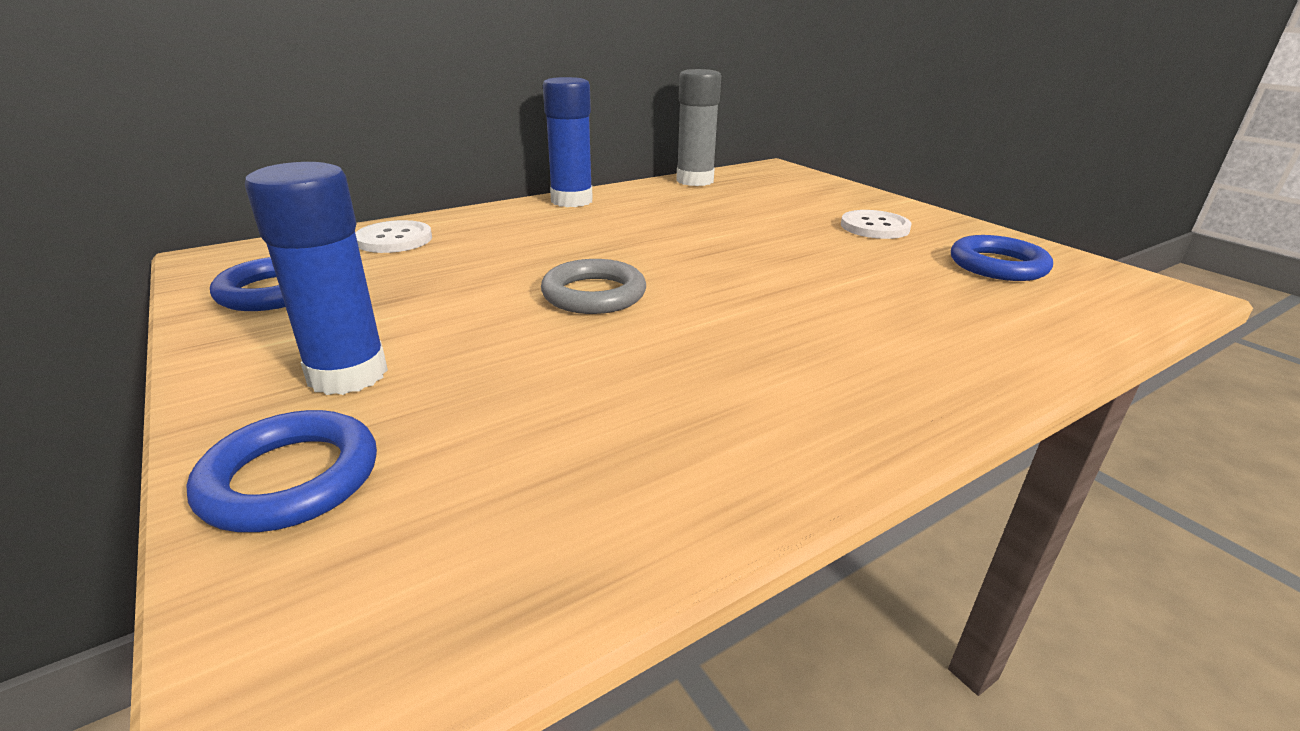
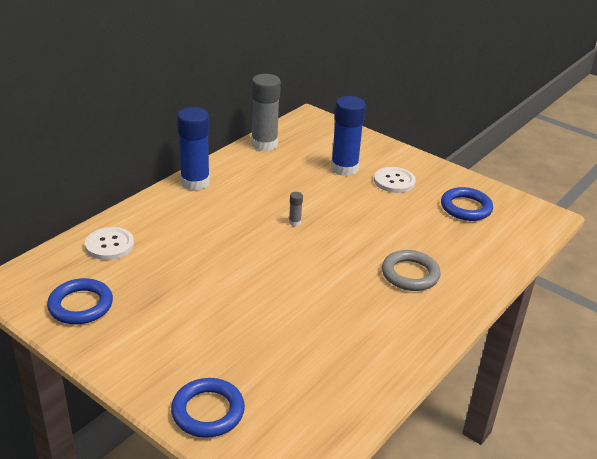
camera: 20 degrees left, 5 degrees up
(348, 374) = (180, 354): blue glue stick -> blue glue stick (344, 168)
(594, 294) = (265, 272): grey ring -> grey ring (410, 274)
(686, 248) = (295, 222): none -> grey glue stick

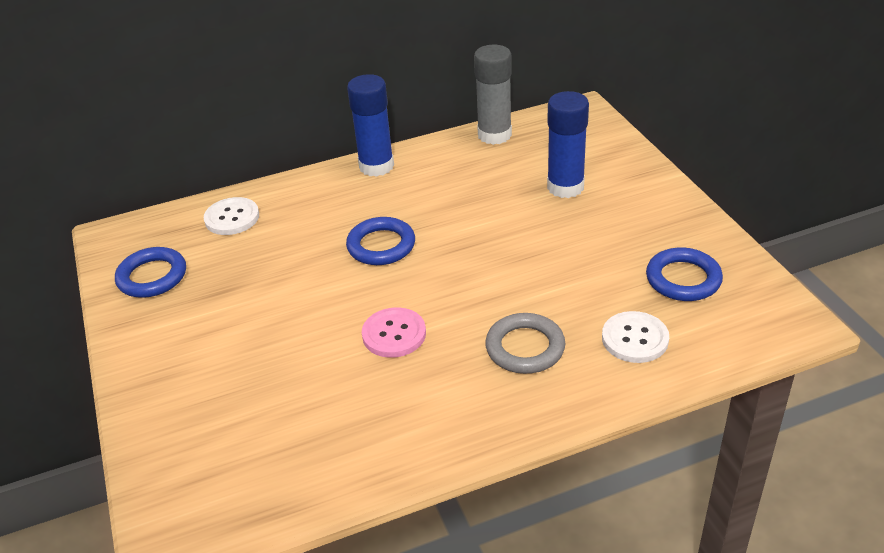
camera: 35 degrees right, 5 degrees up
(208, 411) = (166, 433): blue ring -> blue ring (381, 245)
(295, 222) = (444, 242): grey glue stick -> none
(316, 291) = (394, 334): none -> pink button
(394, 181) = (615, 219): white button -> white button (635, 339)

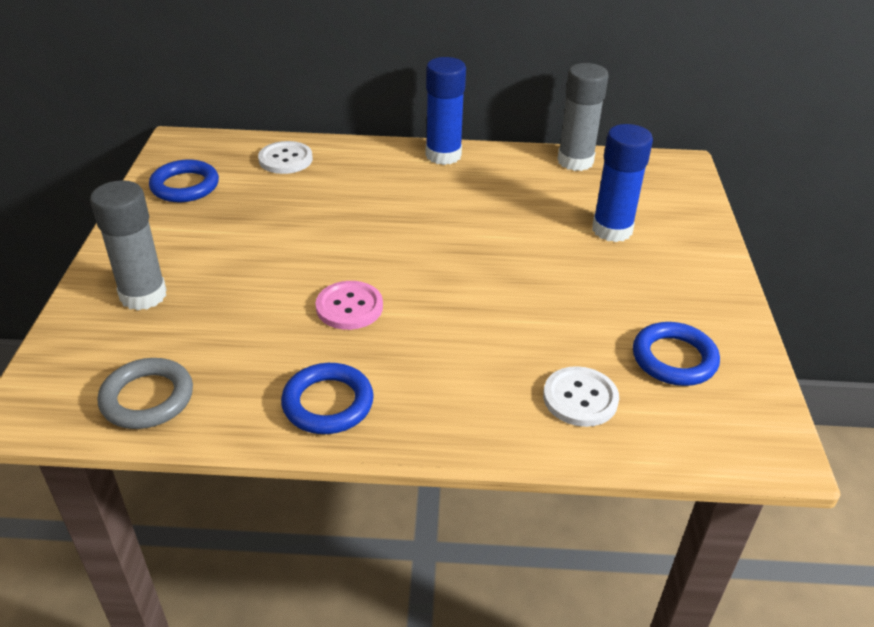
camera: 20 degrees right, 0 degrees up
(195, 395) = (143, 295): none -> grey glue stick
(381, 245) = (396, 225): blue ring -> blue ring (328, 403)
(525, 348) = (462, 365): grey ring -> grey ring (147, 398)

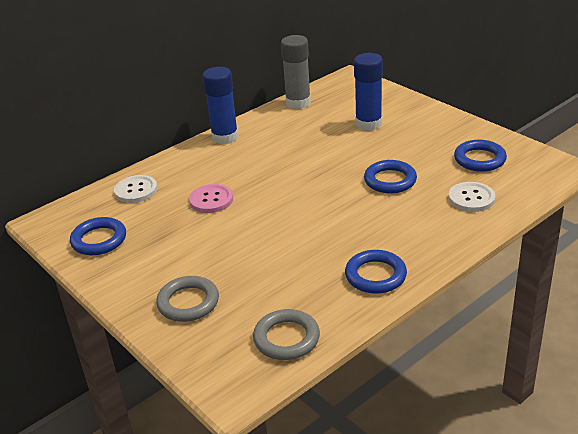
camera: 40 degrees left, 5 degrees down
(143, 295) = (188, 302): grey glue stick -> grey ring
(349, 307) = (309, 233): pink button -> pink button (211, 200)
(524, 310) = (390, 180): none -> blue ring

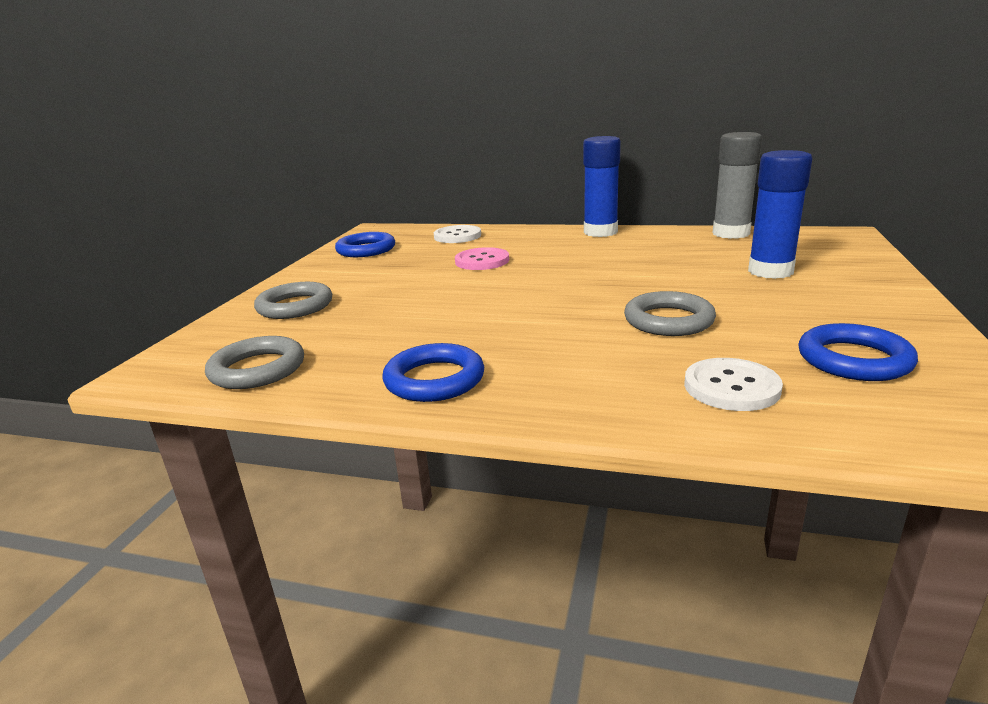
camera: 55 degrees right, 10 degrees down
(390, 180) = (668, 320): blue ring -> grey ring

